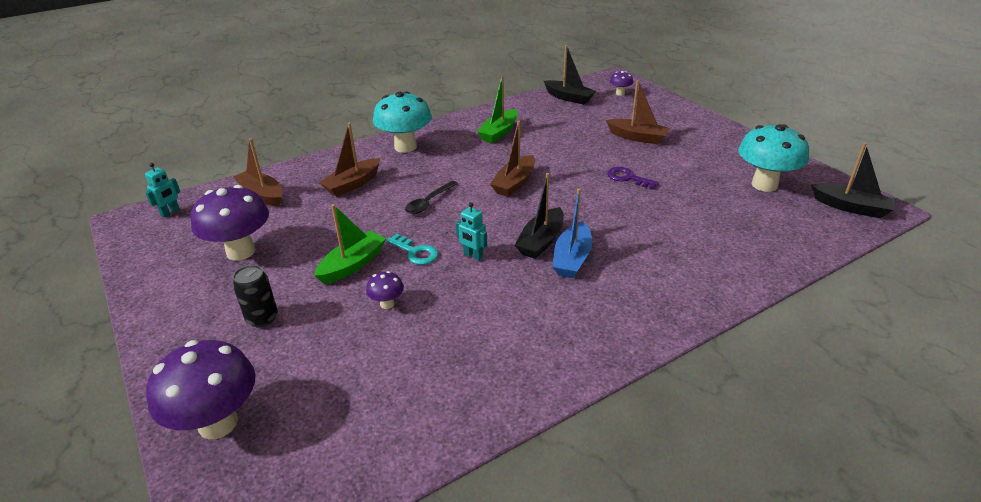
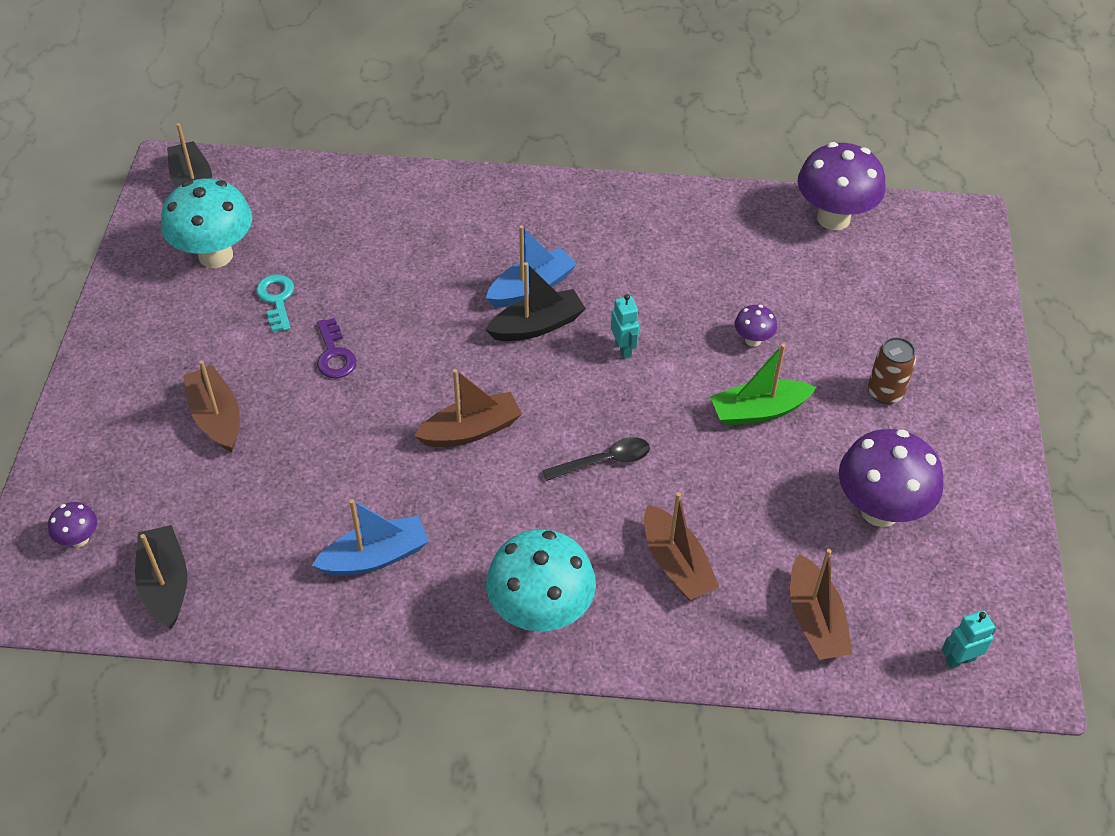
camera: 145 degrees left, 15 degrees up
(218, 423) = (954, 305): purple mushroom -> purple mushroom (833, 218)
(262, 318) = (885, 392): black can -> brown can
(352, 184) = (676, 564): brown boat -> brown boat turned 75 degrees clockwise
(415, 252) = (679, 389): turquoise key -> turquoise key (277, 299)
(499, 132) = (375, 557): green boat -> blue boat

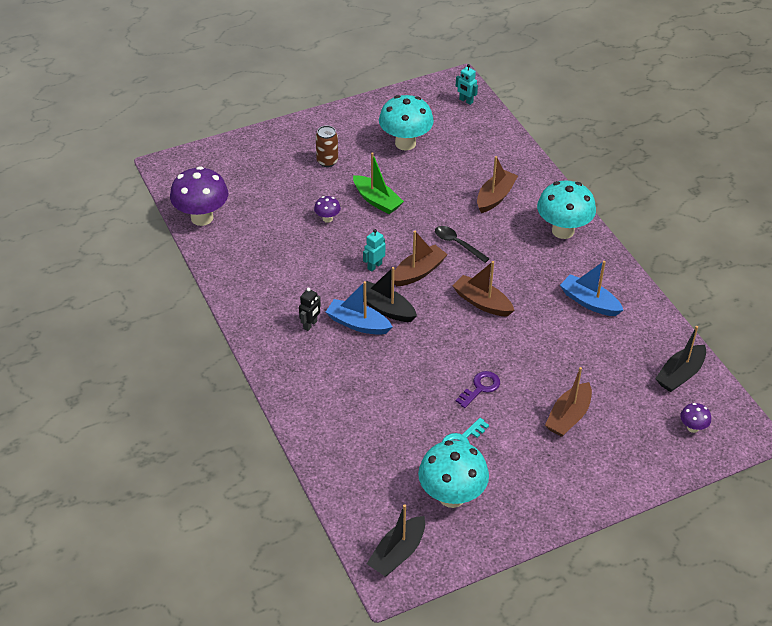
camera: 120 degrees left, 5 degrees down
(563, 245) = (310, 325): none -> black robot
(815, 620) = (485, 145): brown boat -> brown boat (418, 272)
(880, 510) = (405, 143): purple mushroom -> turquoise mushroom

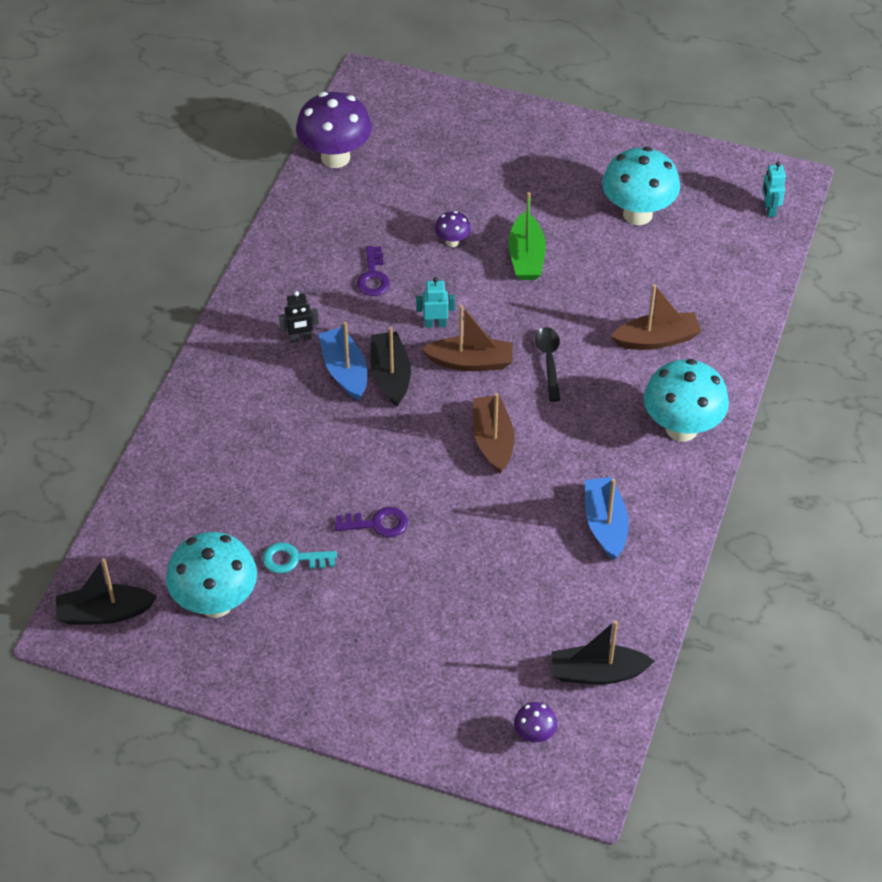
camera: 45 degrees right, 5 degrees up
(308, 265) = (373, 276): none -> purple key
(327, 161) = (530, 180): brown can -> none
(568, 416) = (424, 620): brown boat -> none

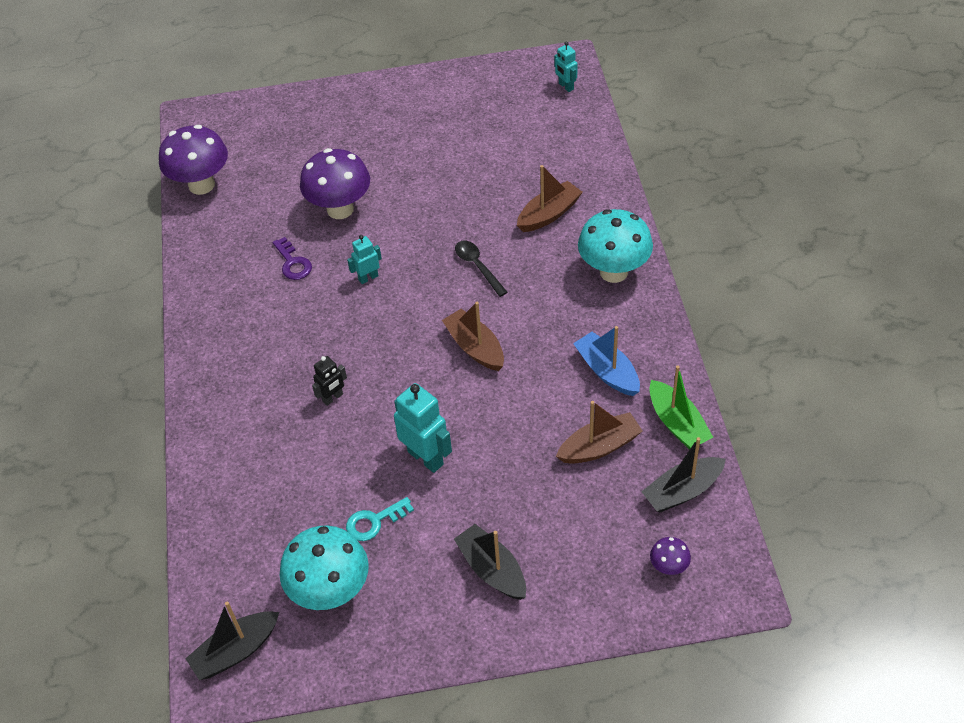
camera: 25 degrees left, 0 degrees up
(300, 338) = (263, 338): black robot -> black robot (333, 398)
(344, 371) = (317, 347): blue boat -> none
(377, 523) = (426, 458): purple key -> turquoise robot
(390, 375) = (358, 334): black boat -> black boat (492, 569)
(452, 241) = (340, 209): purple mushroom -> purple mushroom, size x2.17
(470, 362) = (416, 294): brown boat -> brown boat (599, 447)
(526, 257) = (406, 196): green boat -> green boat (677, 423)
(637, 214) = (471, 129): turquoise mushroom -> none

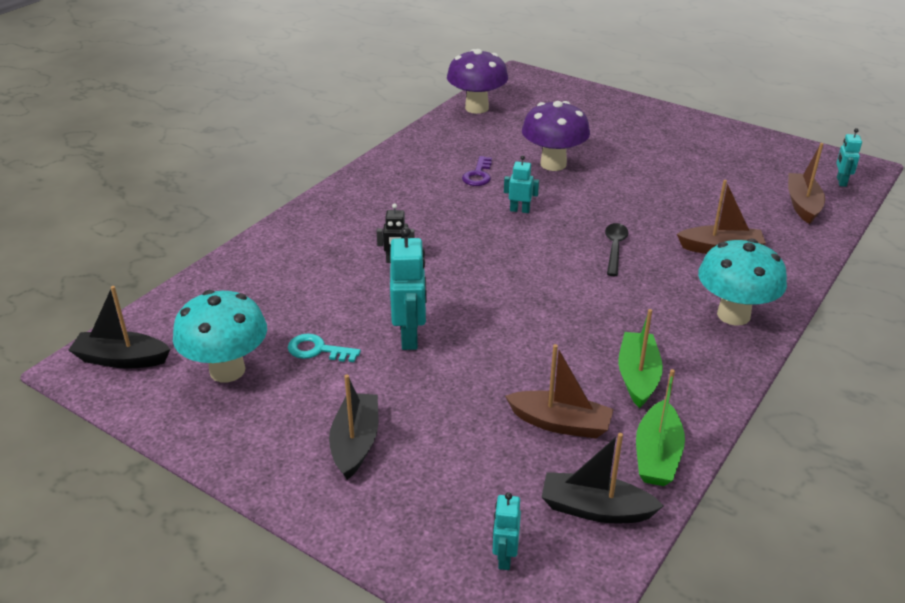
camera: 40 degrees right, 15 degrees down
(475, 347) = (544, 294): brown boat -> brown boat (802, 205)
(607, 371) = (638, 377): blue boat -> green boat
(668, 567) = (504, 557): purple mushroom -> turquoise robot

